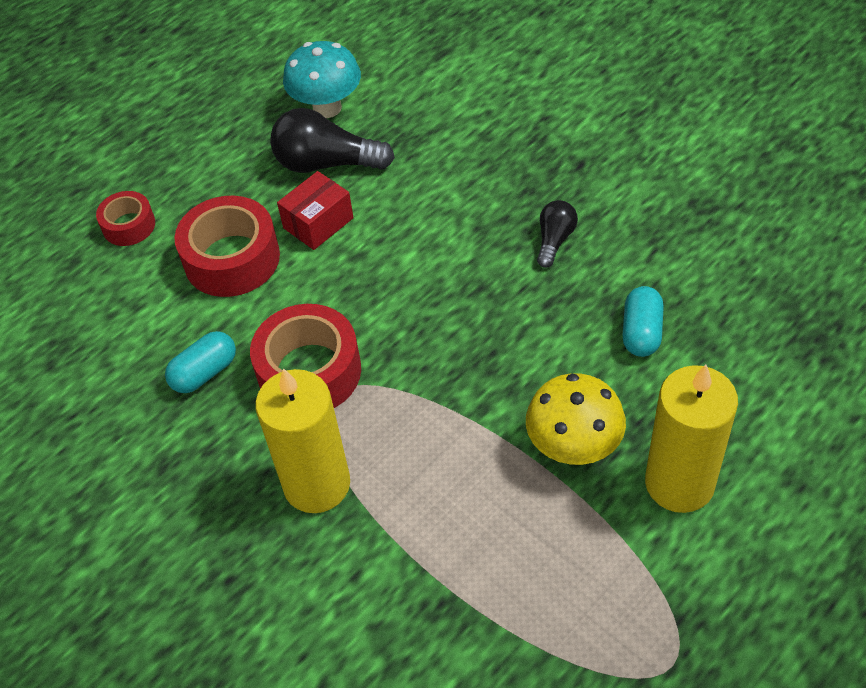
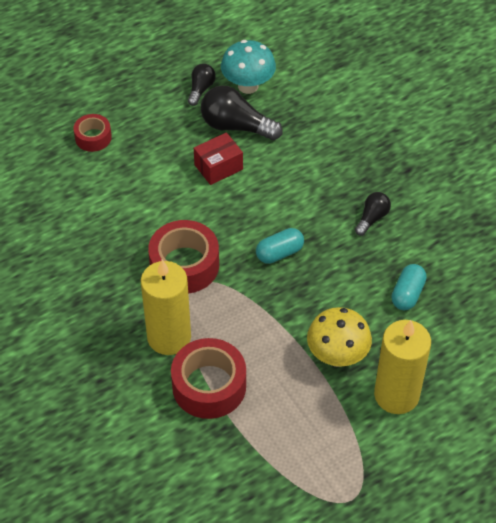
camera: 10 degrees right, 0 degrees up
(204, 373) = (117, 249): turquoise capsule -> turquoise capsule (279, 253)
(232, 259) = (155, 177): red tape -> red tape (209, 386)
(263, 127) = (201, 89): none -> black light bulb

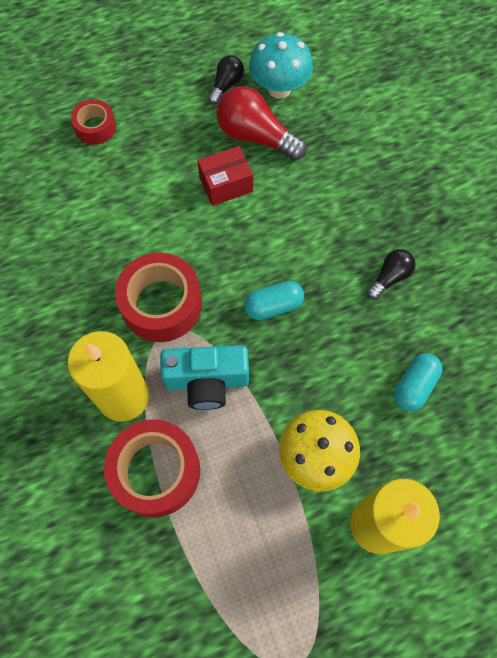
camera: 10 degrees right, 15 degrees up
(236, 126) = (256, 137): black light bulb -> red light bulb
(236, 316) = (207, 381): none -> turquoise camera

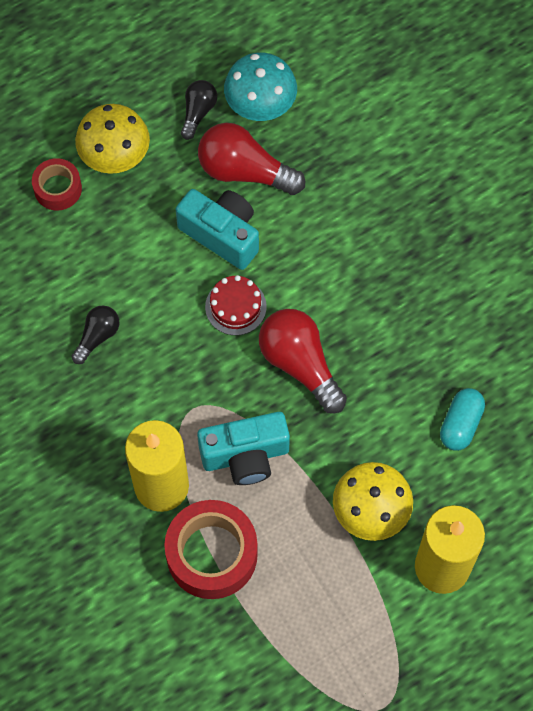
camera: 10 degrees left, 0 degrees up
(149, 110) = (115, 158): none -> yellow mushroom
(161, 304) = (179, 382): red tape -> none
(225, 246) = (235, 306): none -> red cake
(226, 184) = (222, 234): red box -> turquoise camera
(273, 306) = (300, 364): turquoise capsule -> red light bulb
(389, 277) = (419, 312): black light bulb -> black light bulb (97, 336)

